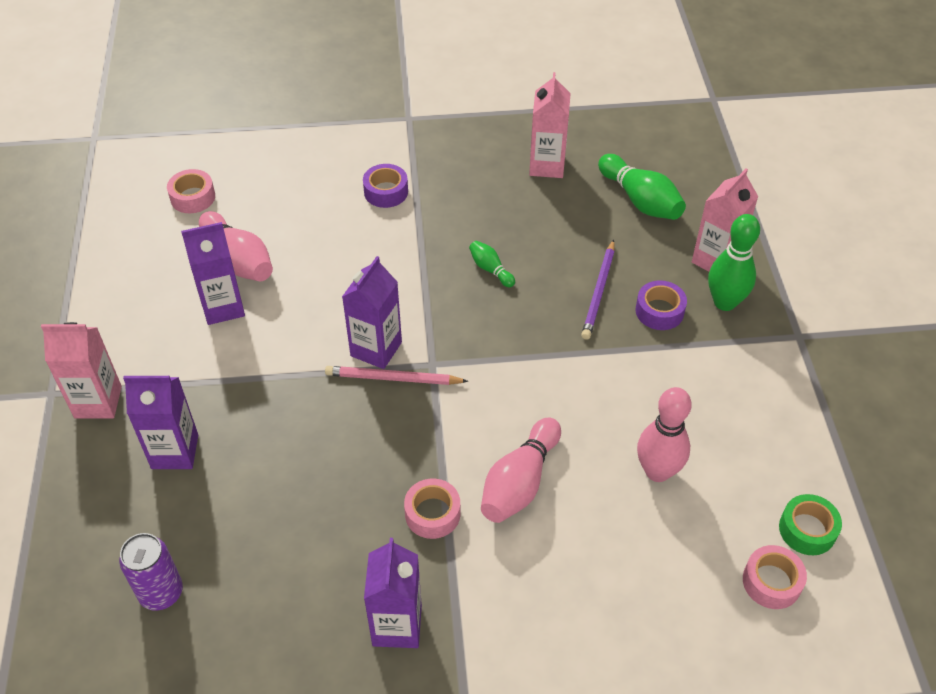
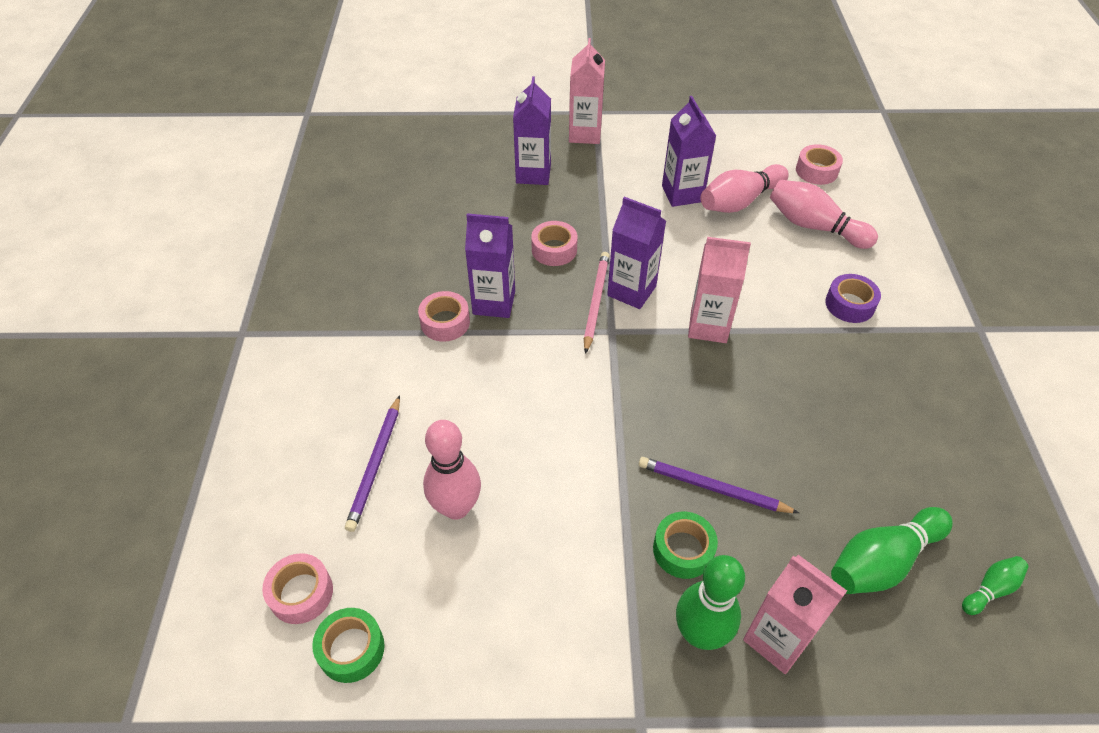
camera: 95 degrees right, 0 degrees up
(161, 593) = (414, 173): purple can -> none
(314, 420) = (554, 250): none -> pink tape
(397, 625) = (348, 296): purple carton -> purple carton (494, 303)
(490, 269) = (741, 387): green bowling pin -> green bowling pin (990, 589)
(519, 483) = (465, 387): pink bowling pin -> pink bowling pin (814, 226)
(547, 165) = (928, 459): pink carton -> pink carton (708, 326)
(626, 547) = (376, 464): none -> purple pencil
(659, 311) = (683, 550): purple tape -> green tape

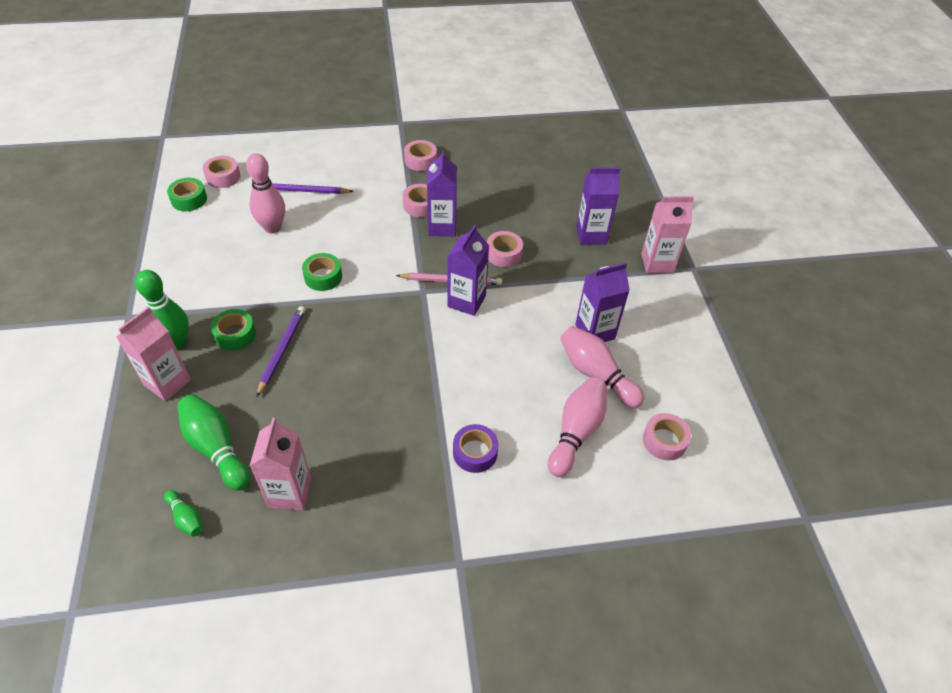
camera: 80 degrees right, 0 degrees up
(345, 315) = (420, 160): none -> pink tape
(574, 439) = (323, 277): none -> green tape
(708, 326) = (435, 349): pink carton -> pink carton (290, 492)

